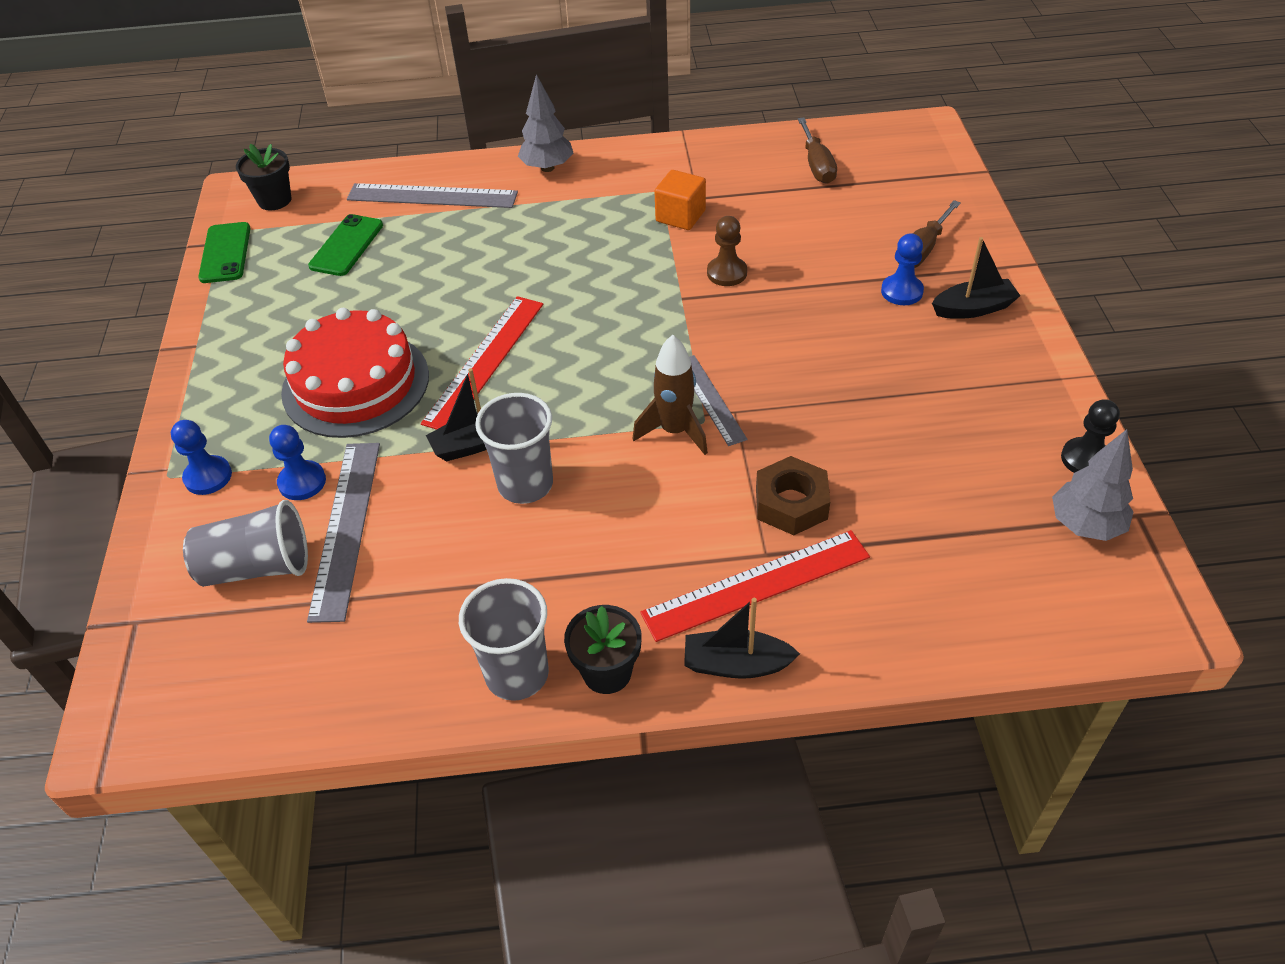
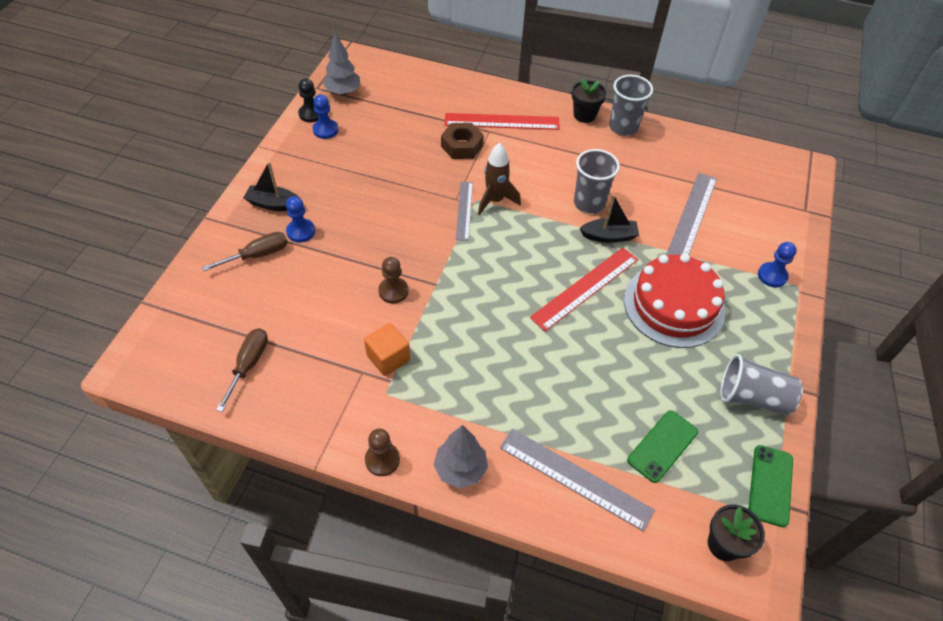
camera: 160 degrees left, 5 degrees up
(257, 567) = (741, 214): grey cup -> grey cup (752, 397)
(302, 482) = (714, 251): blue pawn -> blue pawn (325, 130)
(625, 151) = (382, 460): none -> brown pawn
(736, 664) = (529, 100): black boat -> none

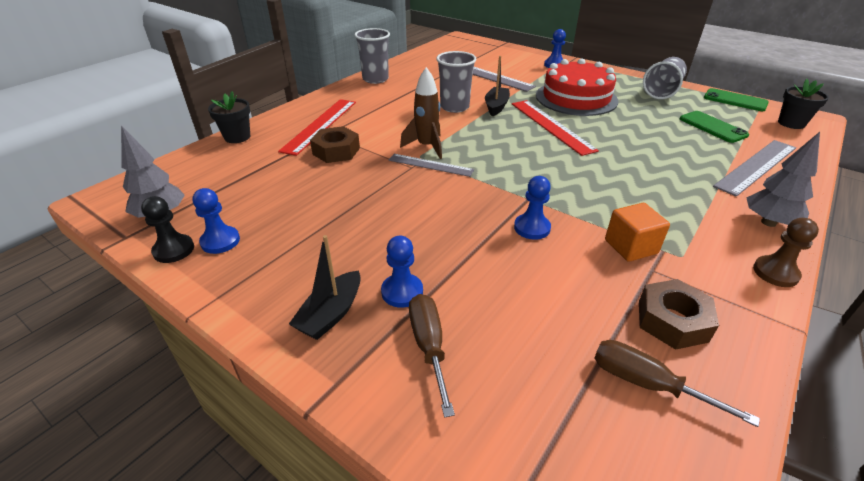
camera: 70 degrees left, 15 degrees down
(307, 381) = (672, 321): none -> brown nut
(393, 291) = (532, 228): brown pawn -> blue pawn
(584, 115) = (347, 90): black flower pot -> black flower pot (237, 137)

